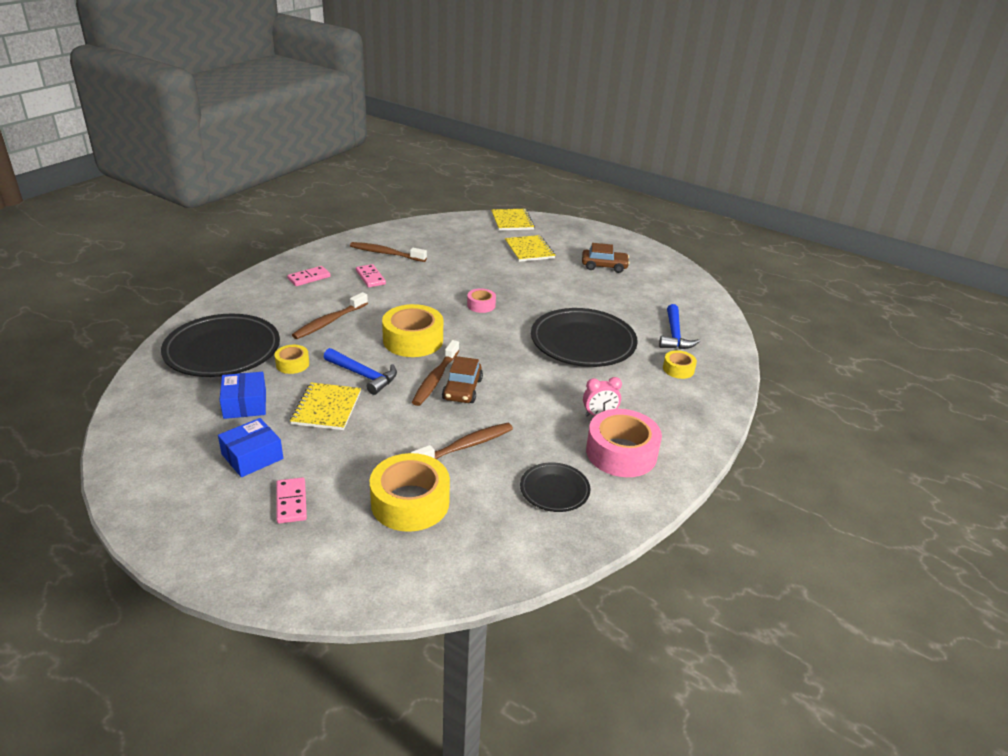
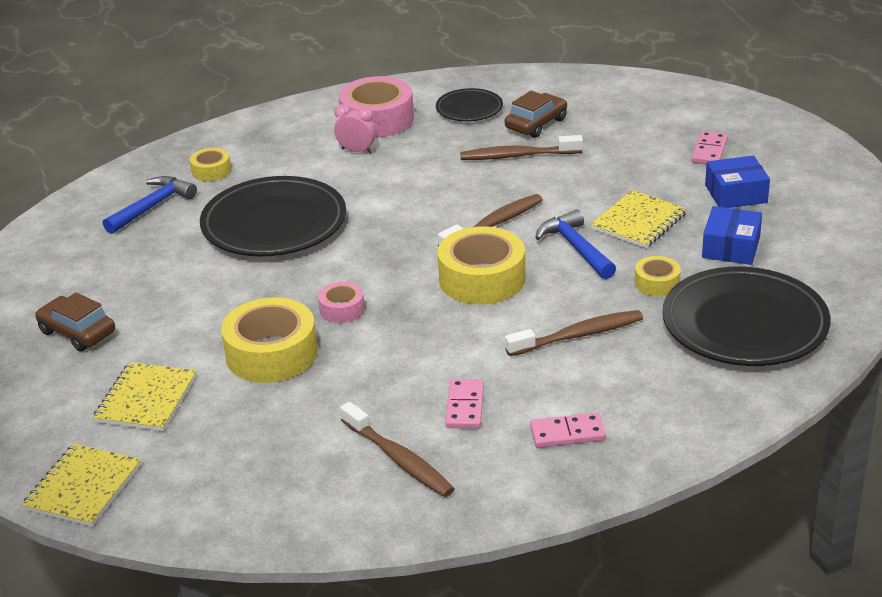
camera: 145 degrees left, 0 degrees up
(410, 502) = (602, 128): yellow tape -> yellow tape (271, 354)
(462, 389) = (473, 206): brown car -> brown car (536, 124)

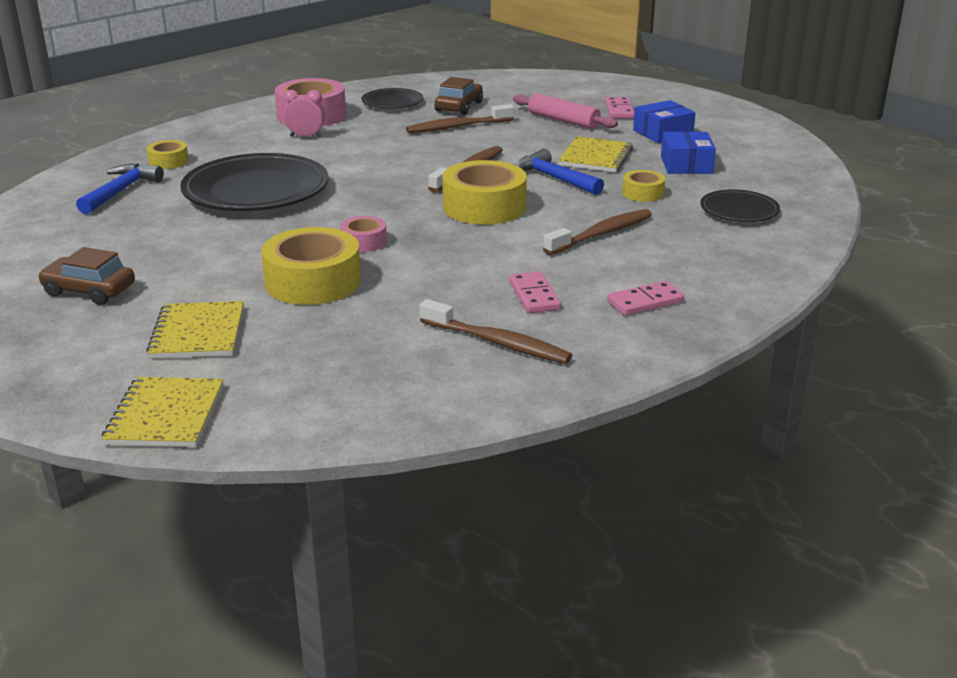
camera: 20 degrees left, 5 degrees down
(637, 160) = (563, 120): none -> pink rolling pin
(744, 324) = (739, 211): black plate -> black plate, size x0.52

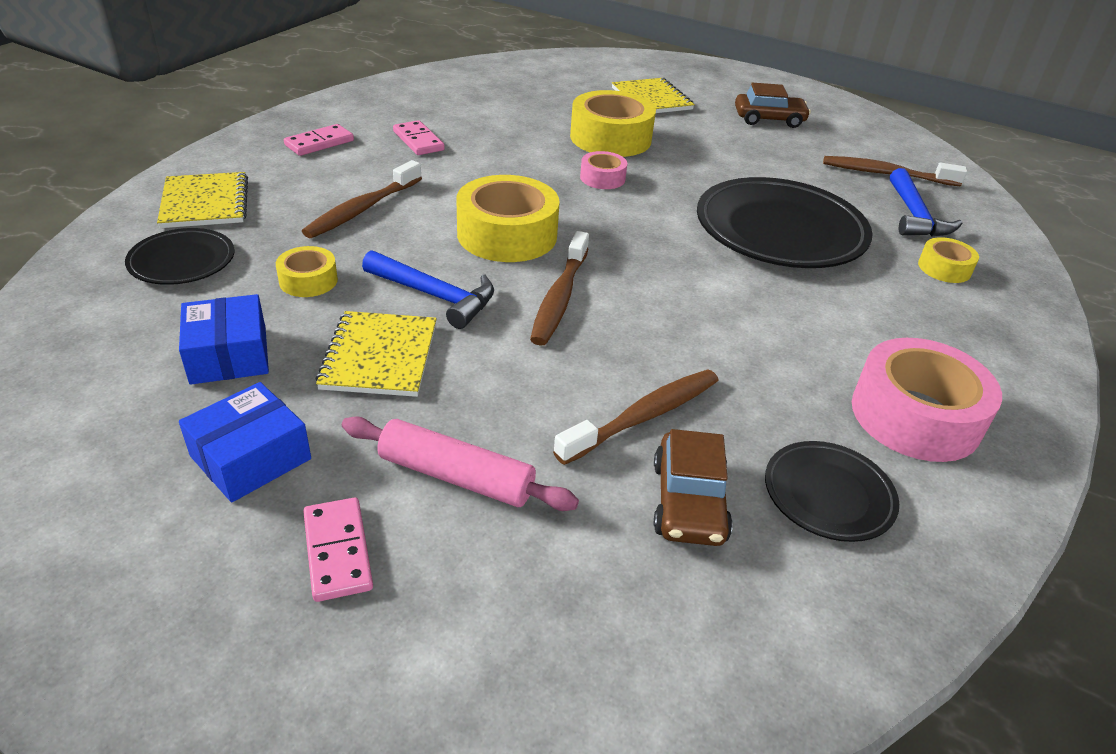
camera: 160 degrees right, 10 degrees up
(166, 415) = (614, 61): yellow notebook -> yellow notebook (205, 203)
(306, 136) = (851, 349): pink clock -> none
(498, 343) = (436, 106): brown toothbrush -> brown toothbrush (886, 174)

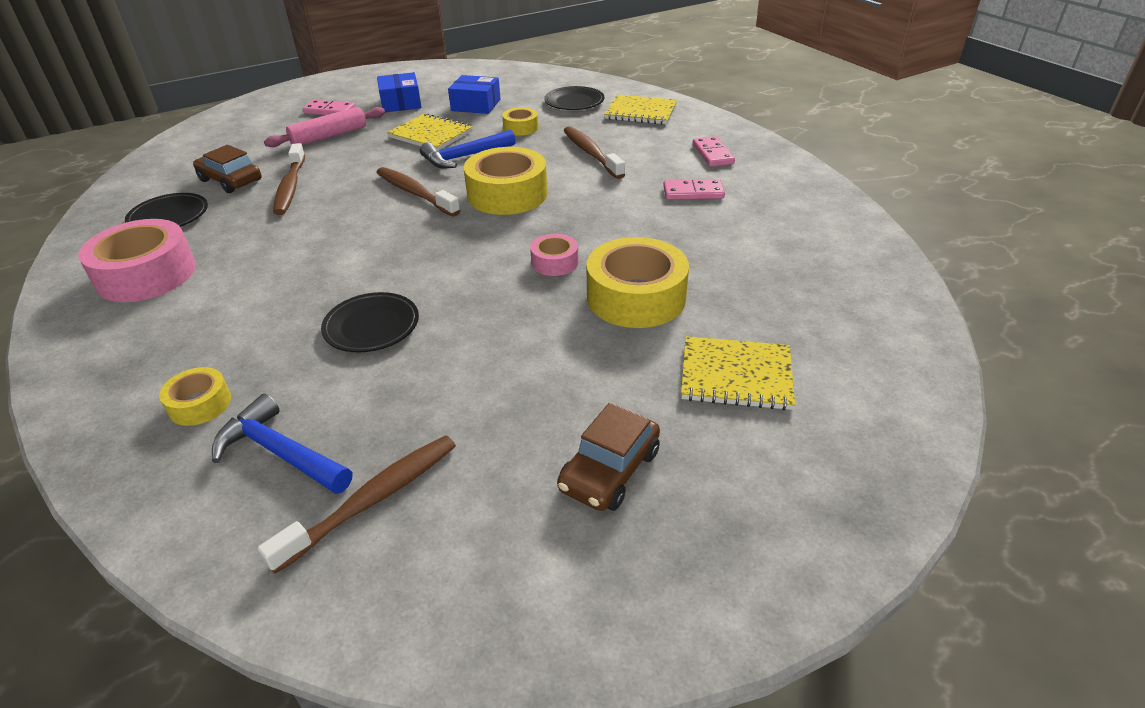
camera: 125 degrees right, 0 degrees up
(780, 231) = (371, 326): black plate -> black plate, size x0.52

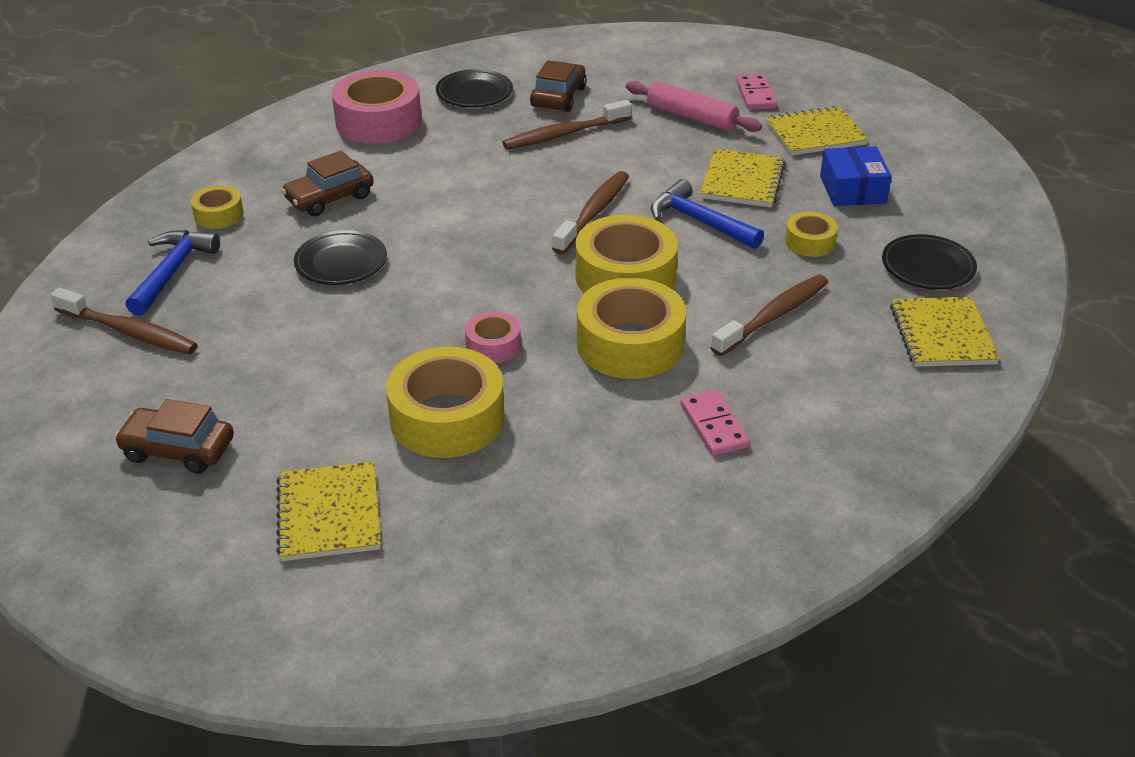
camera: 70 degrees right, 0 degrees up
(252, 321) = (329, 198): none -> brown car
(401, 103) = (815, 134): blue box -> yellow notebook
(589, 206) = (630, 344): none -> yellow tape
(713, 154) = (845, 428): pink domino -> none

